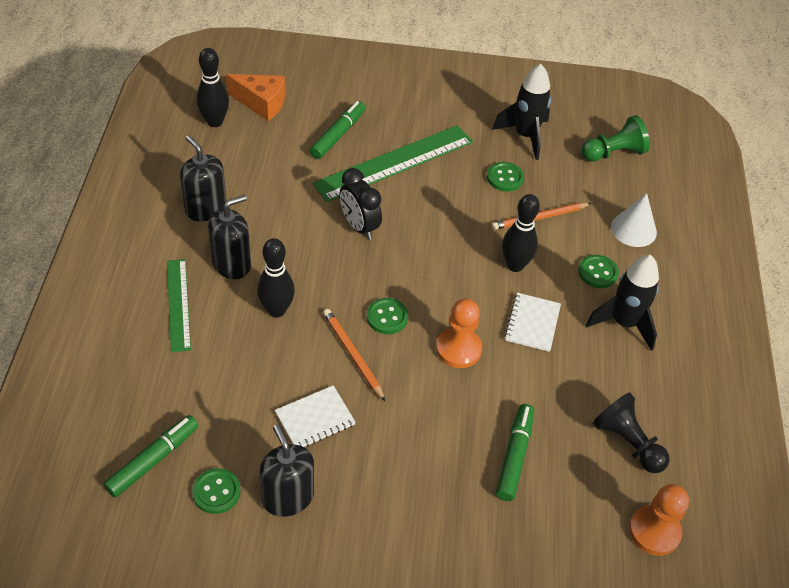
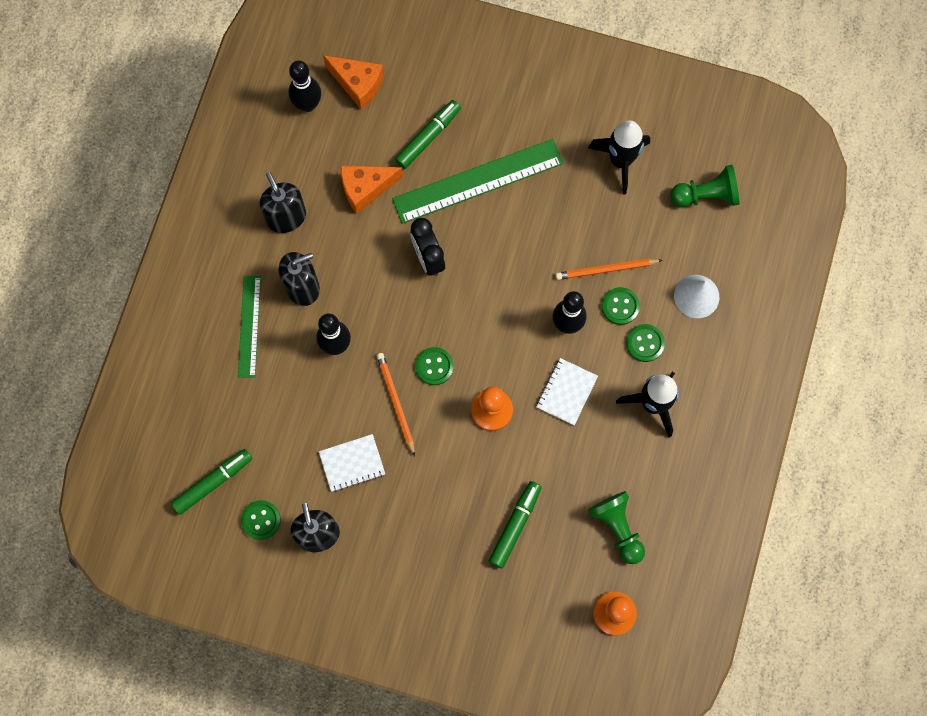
camera: 15 degrees right, 25 degrees up
(284, 179) = (366, 188): none -> orange cheese
(505, 178) = (585, 214): green button -> green button (620, 306)
(627, 442) = (617, 527): black pawn -> green pawn

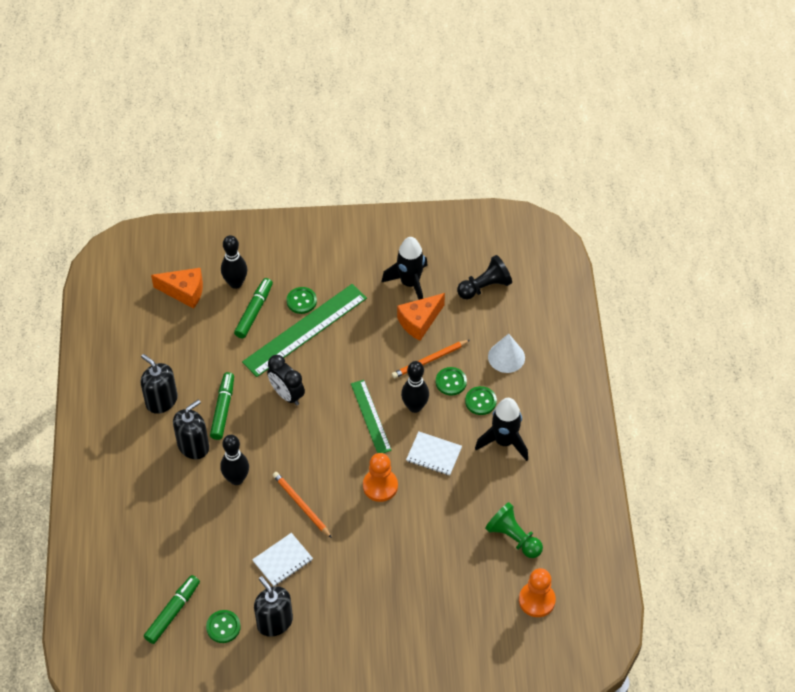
camera: 20 degrees left, 20 degrees down
(249, 326) = (160, 488): green ruler -> green ruler (371, 416)
(307, 104) = (149, 317): black bowling pin -> black bowling pin (235, 283)
(366, 188) = (218, 361): orange cheese -> orange cheese (419, 322)
(434, 366) = (322, 469): green button -> green button (301, 301)
(515, 525) = (432, 563): green marker -> green marker (223, 409)
(566, 392) = (434, 454): white notebook -> white notebook turned 75 degrees counterclockwise
(706, 195) = (485, 287): green pawn -> black pawn

